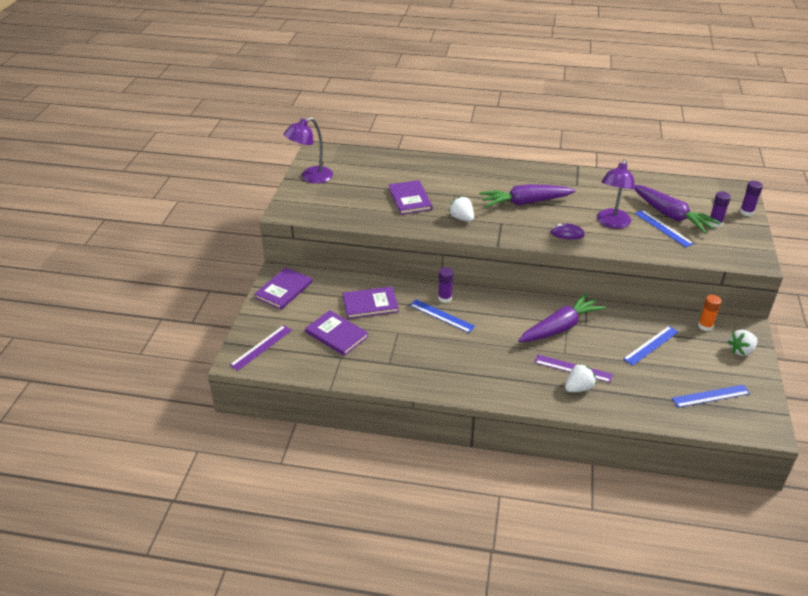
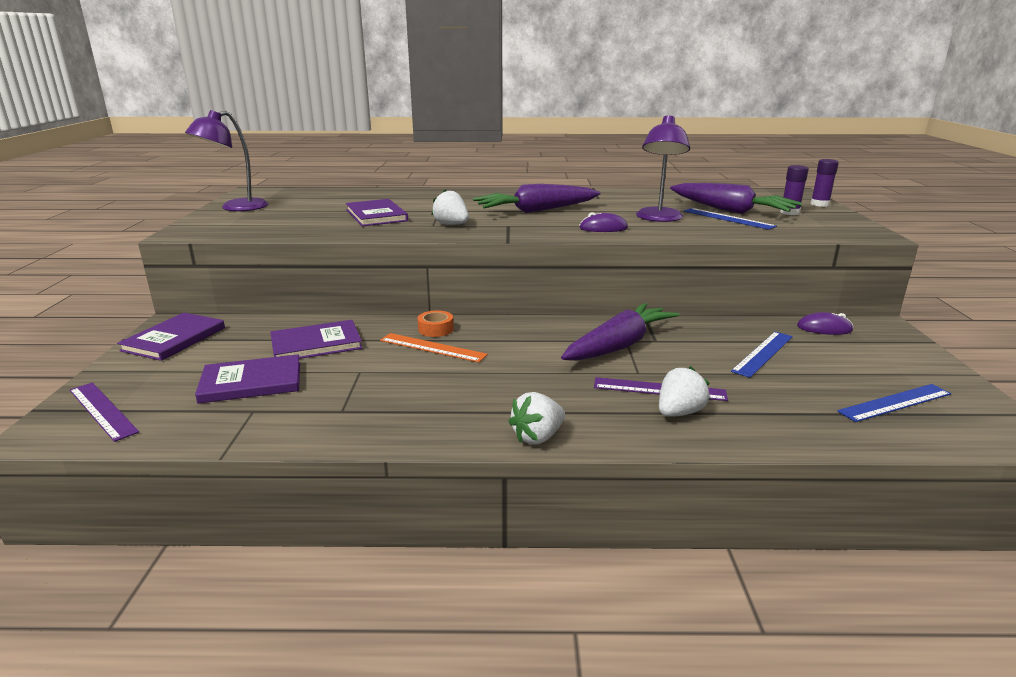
camera: 10 degrees left, 15 degrees down
(261, 347) = (103, 410): purple ruler -> purple ruler turned 75 degrees counterclockwise
(336, 334) = (251, 382): purple book -> purple book turned 45 degrees counterclockwise
(442, 316) = (432, 347): blue ruler -> orange ruler
(445, 298) = (436, 329): purple glue stick -> orange tape
(705, 326) = (824, 328): orange glue stick -> purple mouse
(741, 350) = (894, 348): white strawberry -> white strawberry (537, 437)

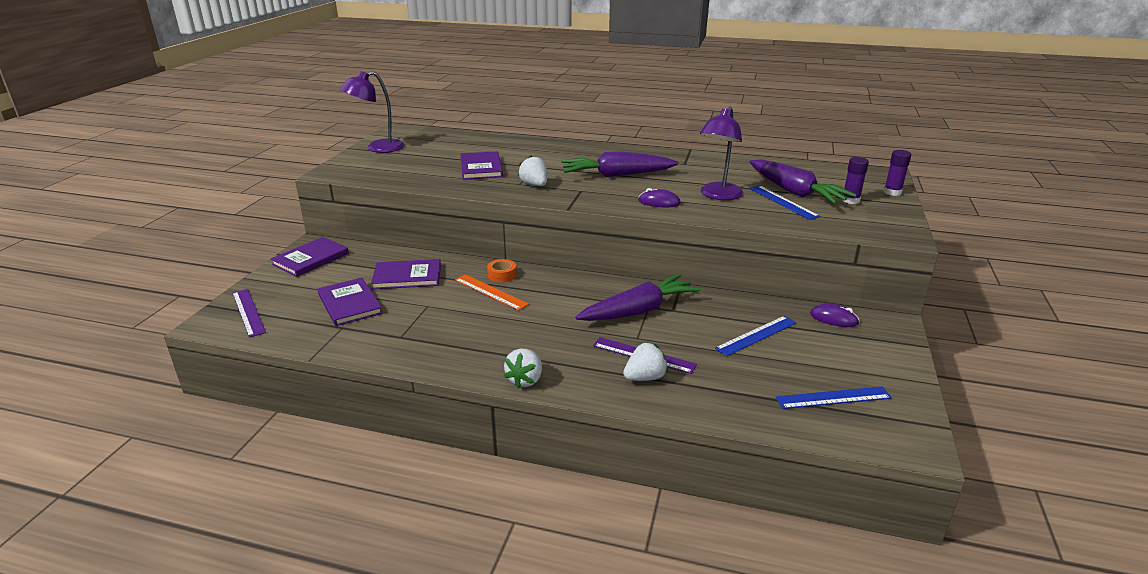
camera: 15 degrees right, 5 degrees up
(251, 382) = (349, 304): purple book -> purple book turned 60 degrees clockwise
(537, 437) = (525, 380): white strawberry -> white strawberry turned 45 degrees counterclockwise

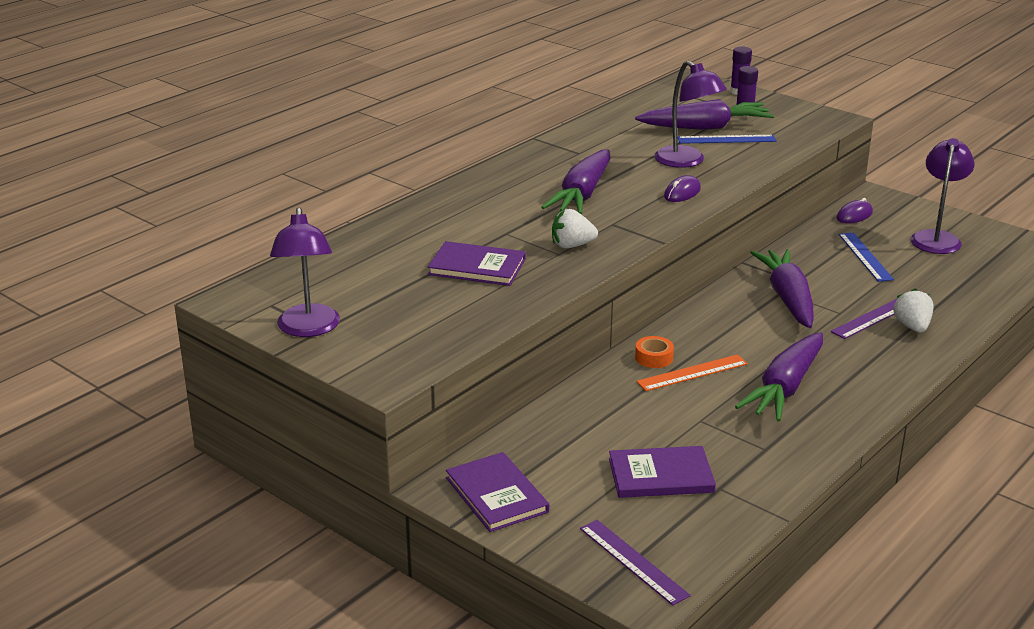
camera: 65 degrees left, 0 degrees up
(248, 312) = (633, 561): purple ruler -> purple ruler turned 60 degrees clockwise
(407, 276) = (612, 423): purple book -> none
(492, 331) = (784, 388): none -> purple carrot
(525, 380) = (890, 388): white strawberry -> none
(833, 397) = (974, 256): blue ruler -> none
(846, 369) = (936, 238): none -> purple lamp

